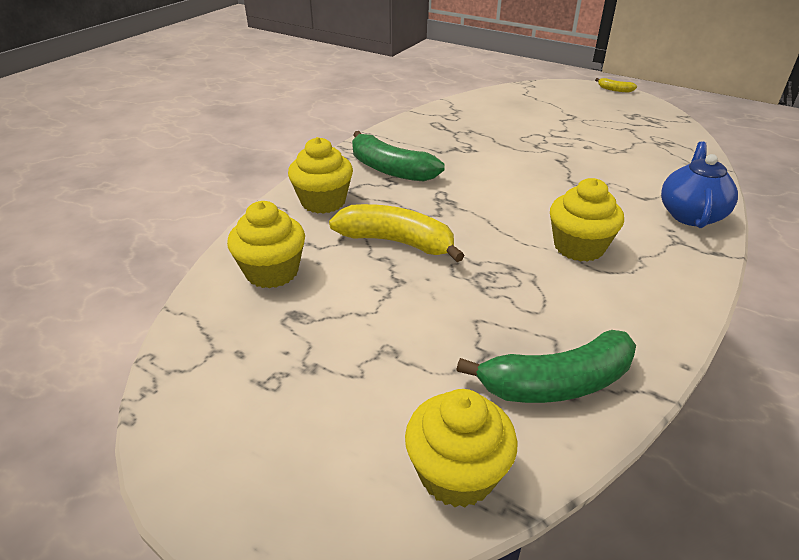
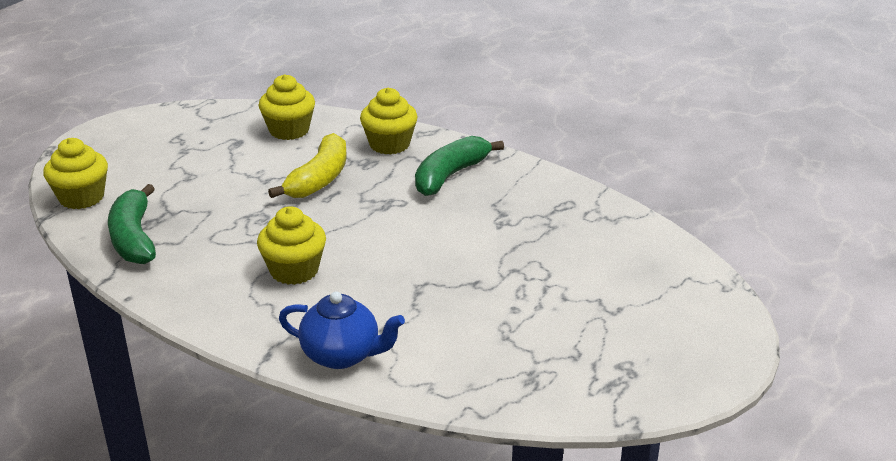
camera: 90 degrees right, 5 degrees down
(614, 90) = (733, 369): yellow banana -> none

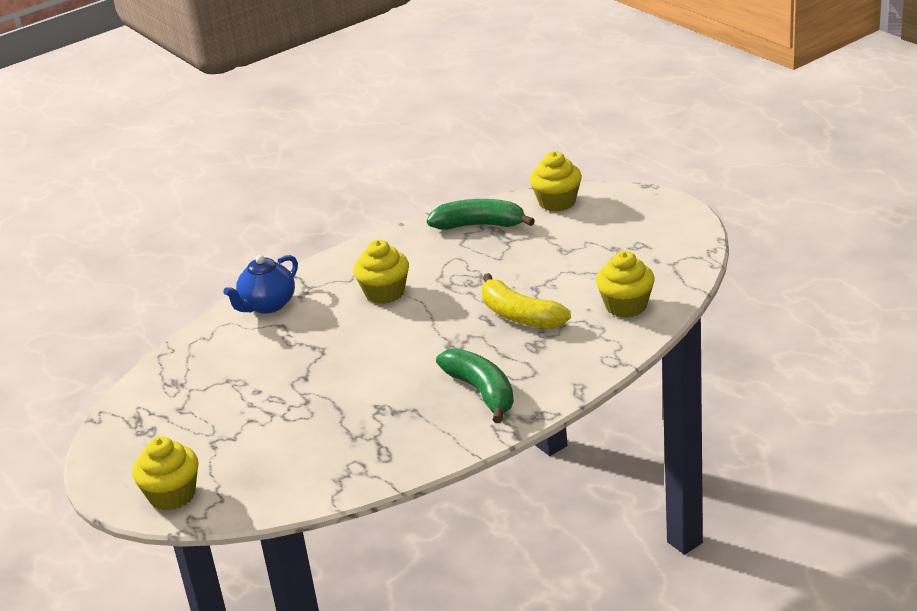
camera: 115 degrees right, 0 degrees up
(389, 144) = (565, 363): yellow cupcake -> yellow cupcake (172, 495)

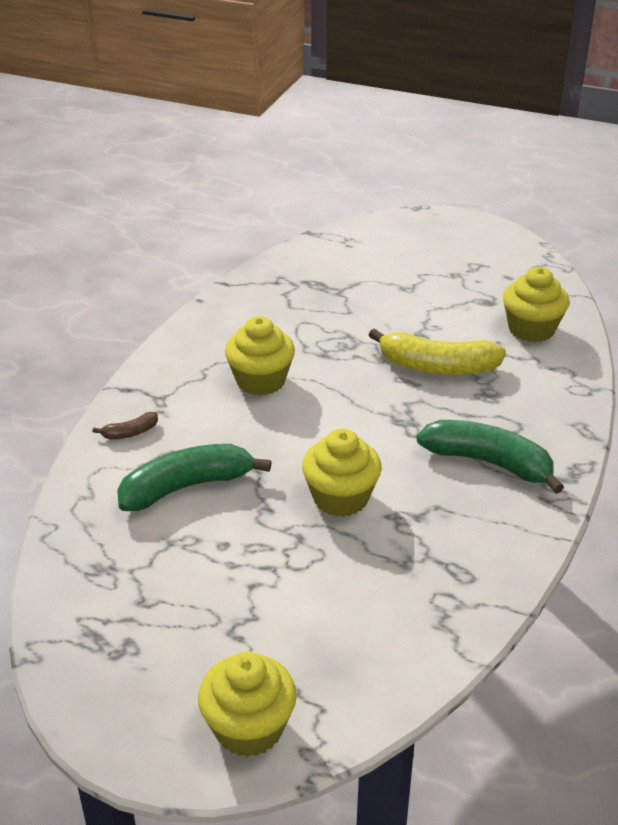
camera: 35 degrees left, 5 degrees up
(267, 305) = (130, 433): blue teapot -> brown banana
(479, 225) = (290, 282): green banana -> green banana (187, 487)
(557, 202) = (347, 241): yellow cupcake -> yellow cupcake (341, 498)

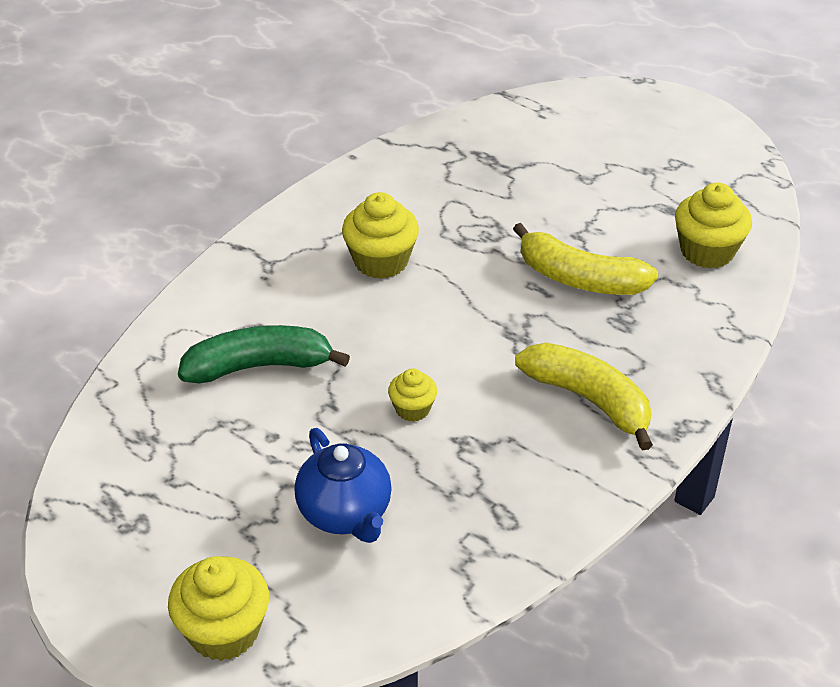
camera: 15 degrees right, 5 degrees up
(130, 433) = (224, 296): brown banana -> none
(319, 598) = (346, 513): none -> blue teapot
(341, 498) = (412, 409): yellow cupcake -> yellow cupcake, size x0.57
(489, 462) = (589, 400): green banana -> yellow banana

